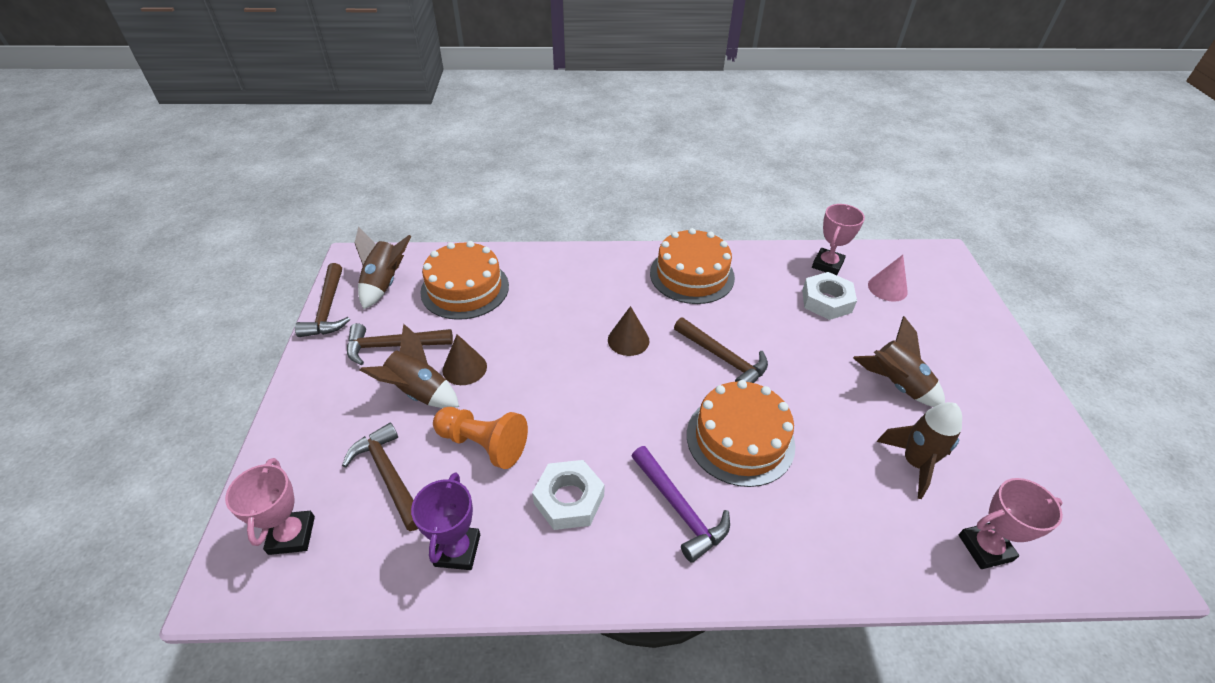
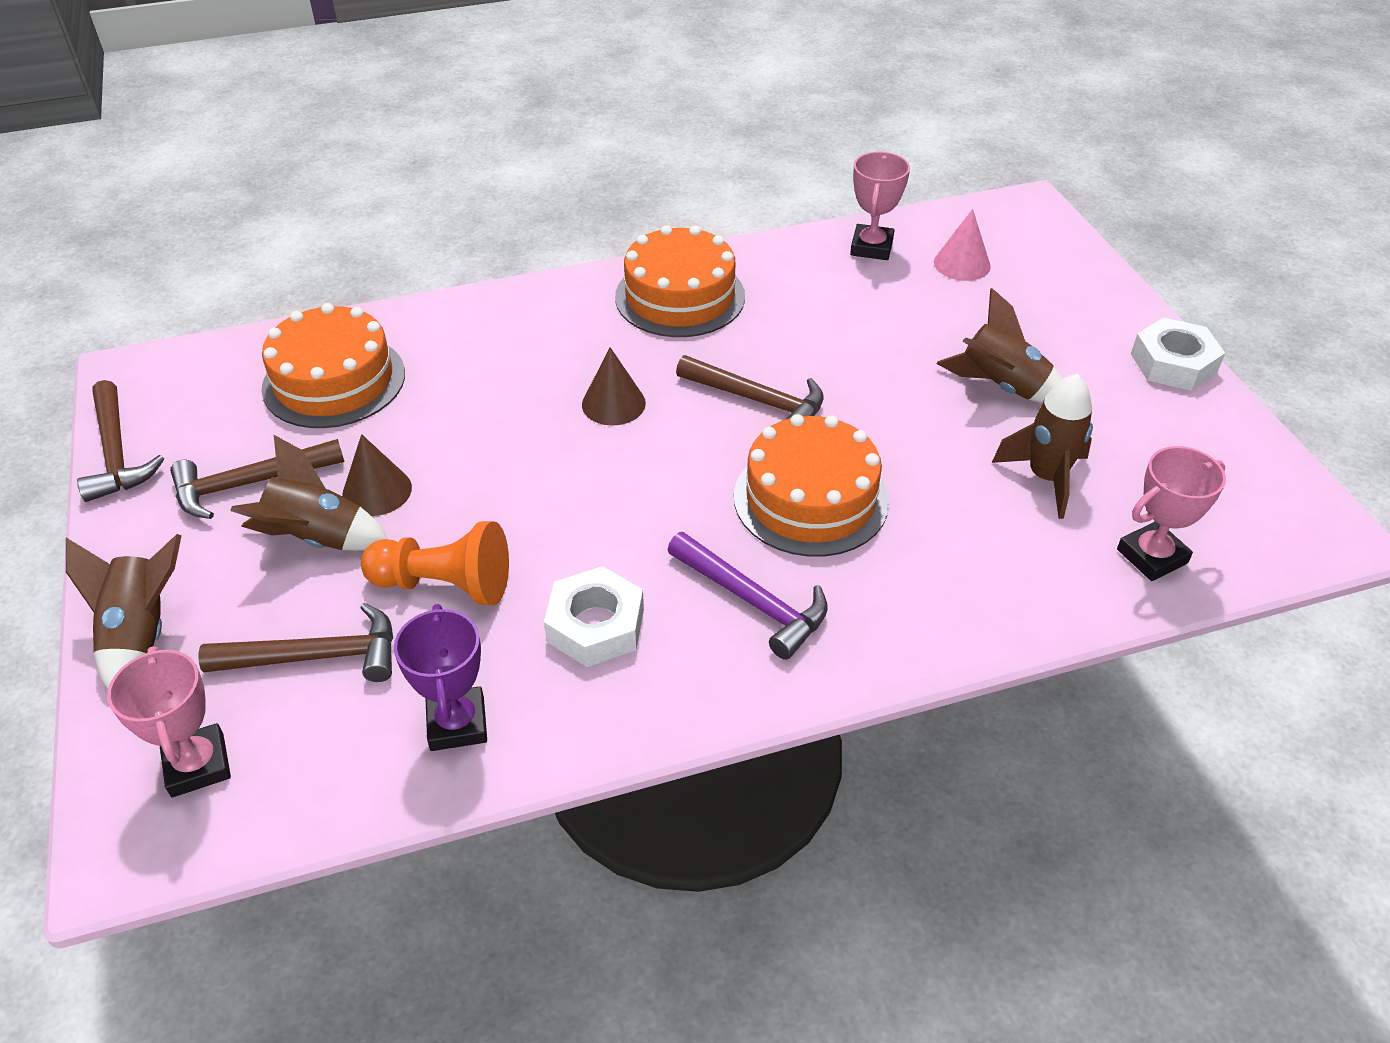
camera: 15 degrees left, 0 degrees up
(385, 283) = (197, 398): brown rocket -> brown rocket (142, 634)
(389, 476) = (316, 656): brown hammer -> brown hammer turned 135 degrees clockwise
(826, 301) = (882, 297): white nut -> white nut (1173, 363)

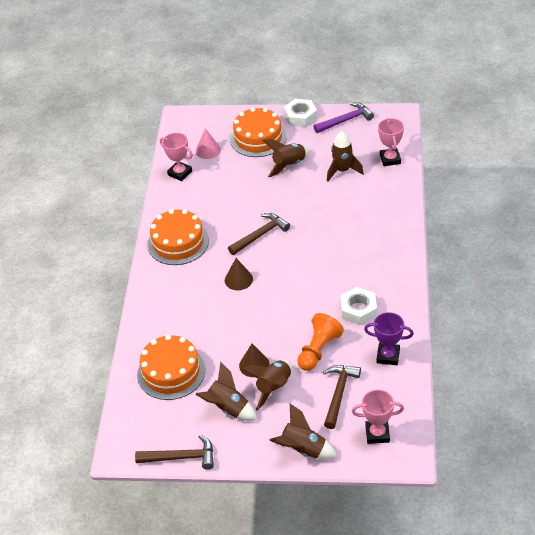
camera: 65 degrees left, 0 degrees up
(250, 484) = (228, 408): brown hammer -> brown rocket
(752, 601) = (366, 264): purple hammer -> purple hammer (345, 120)
(811, 498) = (322, 235): orange cake -> orange cake (258, 138)

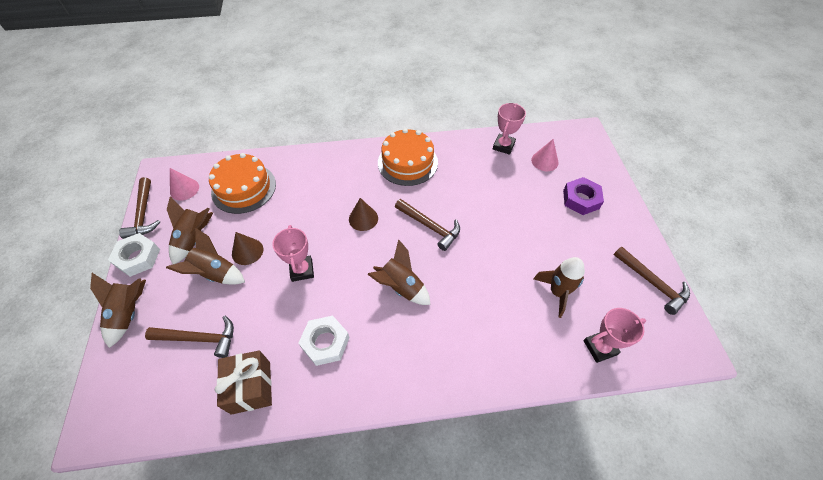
camera: 75 degrees right, 10 degrees up
(156, 424) = (184, 189): none -> pink cone
(258, 138) = (581, 199): orange cake -> purple nut
(289, 165) = (547, 235): brown rocket -> brown rocket (401, 287)
(300, 116) = (636, 233): white nut -> white nut (138, 257)
(318, 350) = (264, 308): orange pawn -> none
(345, 120) = (652, 283): purple hammer -> brown hammer
(377, 434) = (135, 389): pink trophy -> pink trophy (302, 270)
(388, 356) = (251, 387): purple trophy -> brown gift

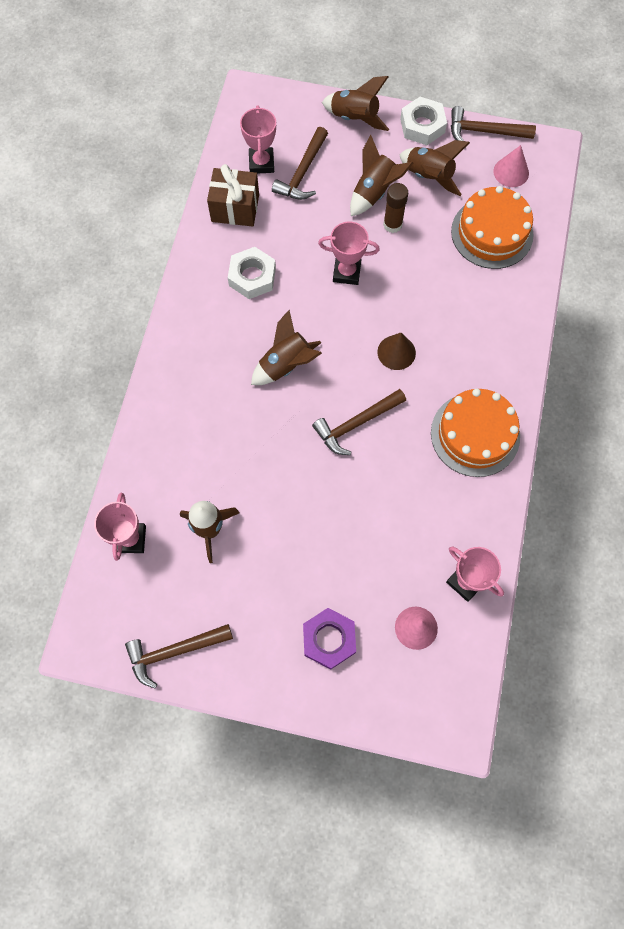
camera: 110 degrees right, 15 degrees up
(191, 381) = (261, 163): none -> pink trophy
(247, 251) = (392, 224): brown cone -> brown glue stick

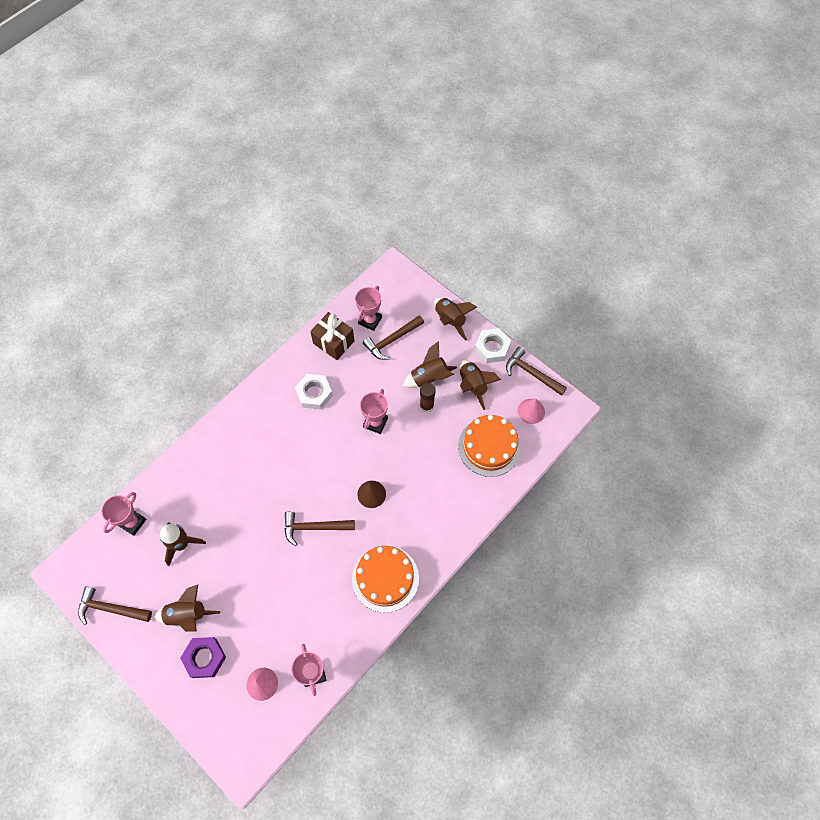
camera: 30 degrees right, 5 degrees down
(286, 364) = (297, 463): brown rocket -> brown rocket (188, 615)
(346, 272) = (375, 423): pink trophy -> pink trophy turned 75 degrees clockwise

